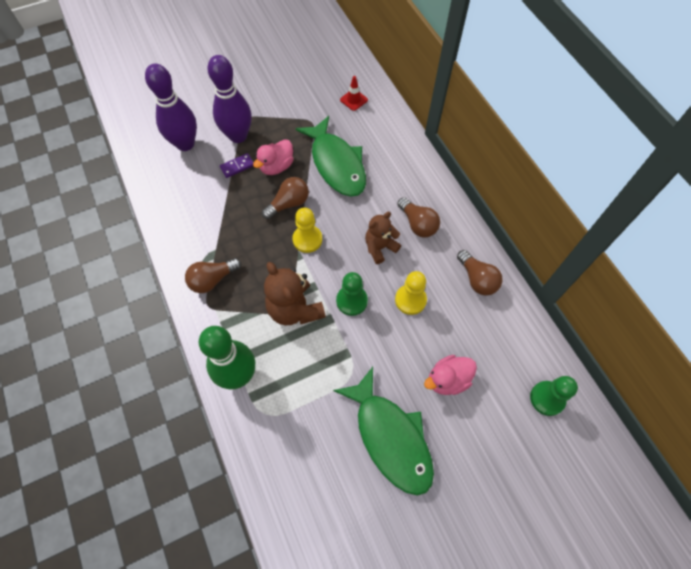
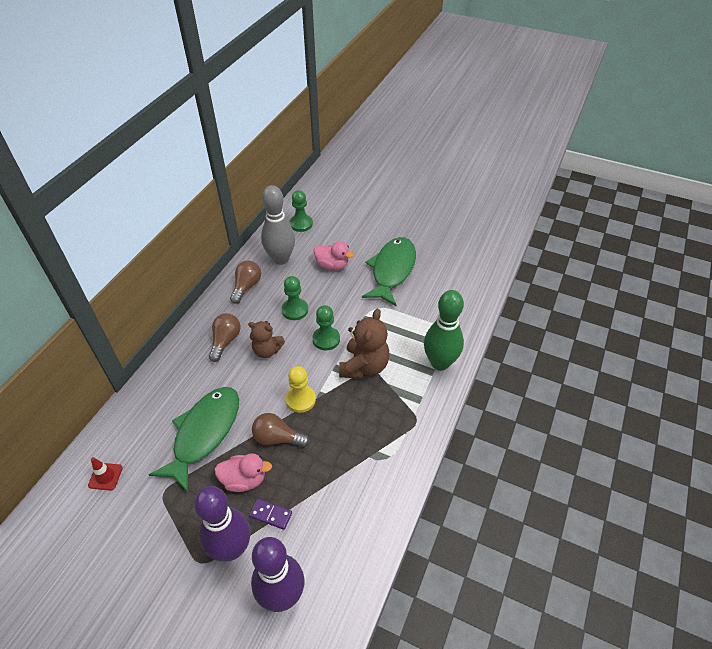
camera: 130 degrees left, 15 degrees down
(212, 280) = (395, 435): brown light bulb -> none
(410, 300) = (295, 310): yellow pawn -> green pawn
(497, 336) = (280, 259): none -> grey bowling pin

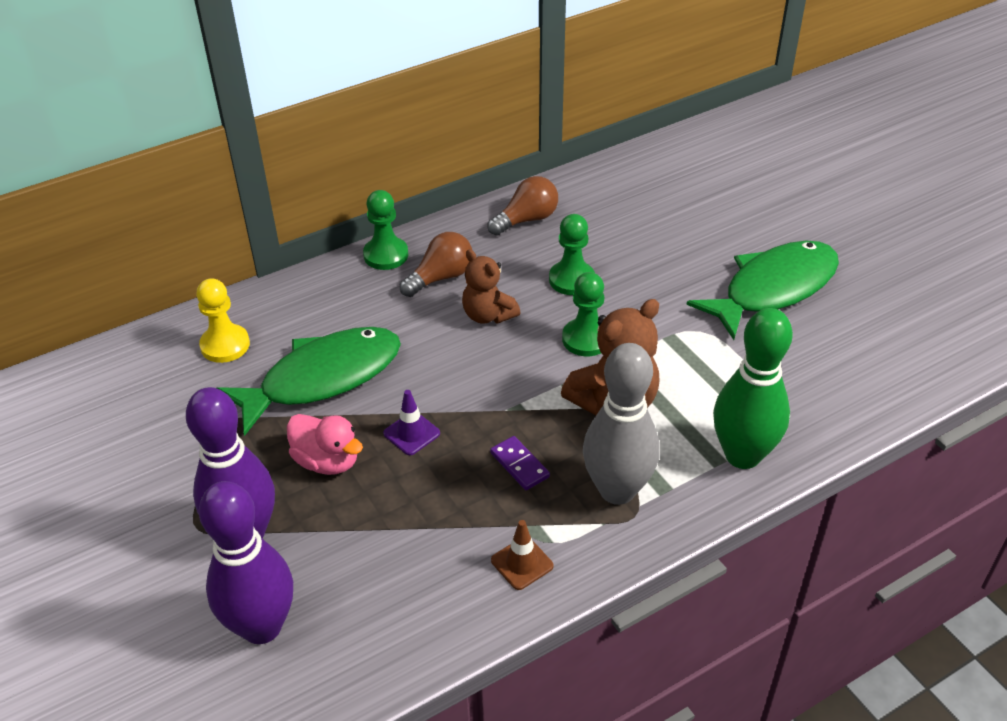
camera: 35 degrees right, 5 degrees down
(105, 476) = (170, 368): red traffic cone -> none
(271, 514) = (326, 522): purple domino -> purple domino (519, 465)
(277, 438) = (411, 433): brown light bulb -> purple traffic cone
(280, 259) = (606, 202): grey bowling pin -> grey bowling pin (617, 490)
(300, 399) = (483, 400): yellow pawn -> yellow pawn (225, 345)
(301, 224) = (677, 166): green pawn -> green pawn (386, 255)
(332, 265) = (680, 243): pink duck -> none
(384, 476) = (522, 563): none -> brown traffic cone

